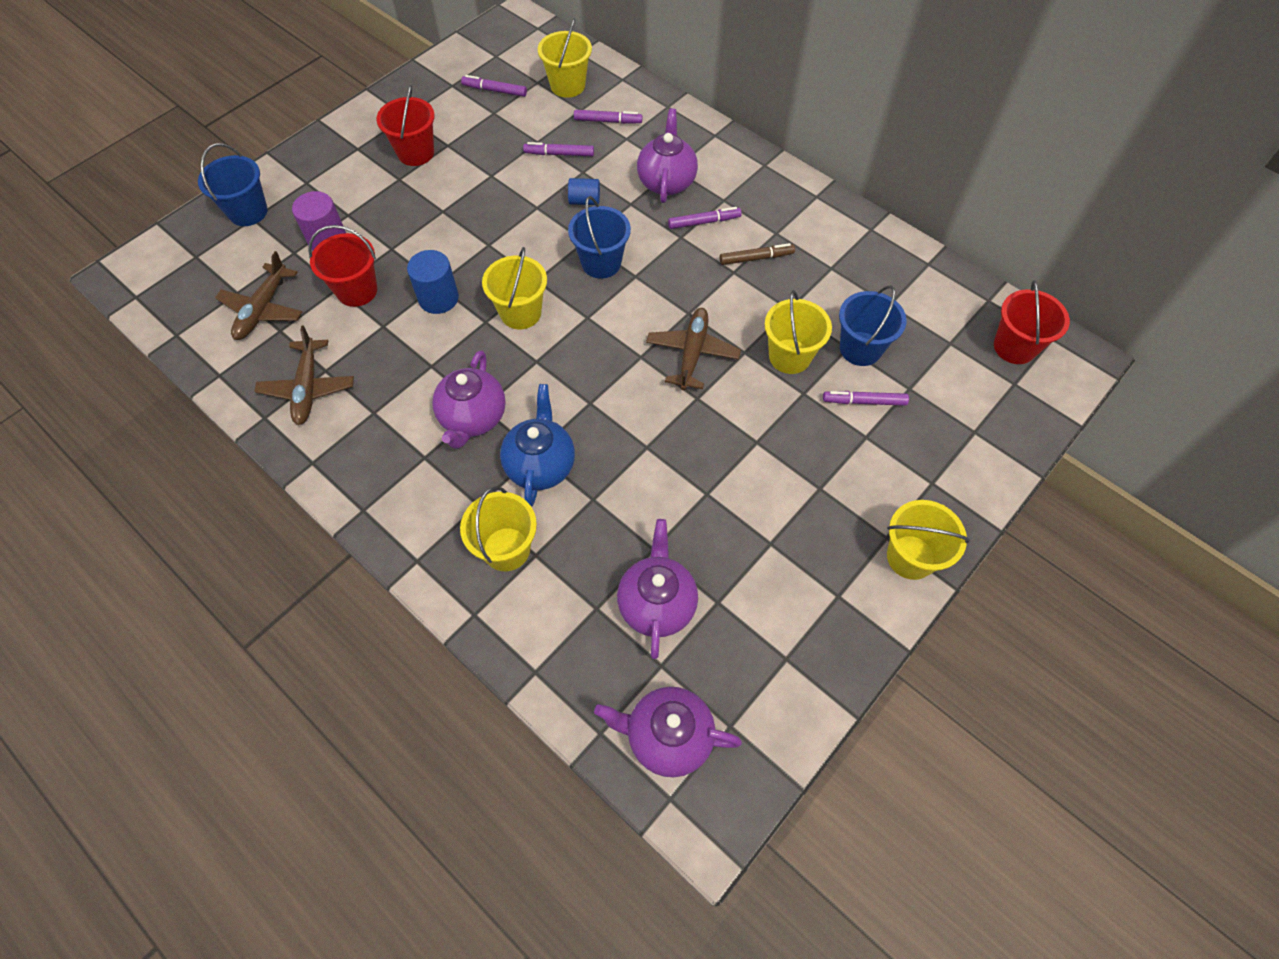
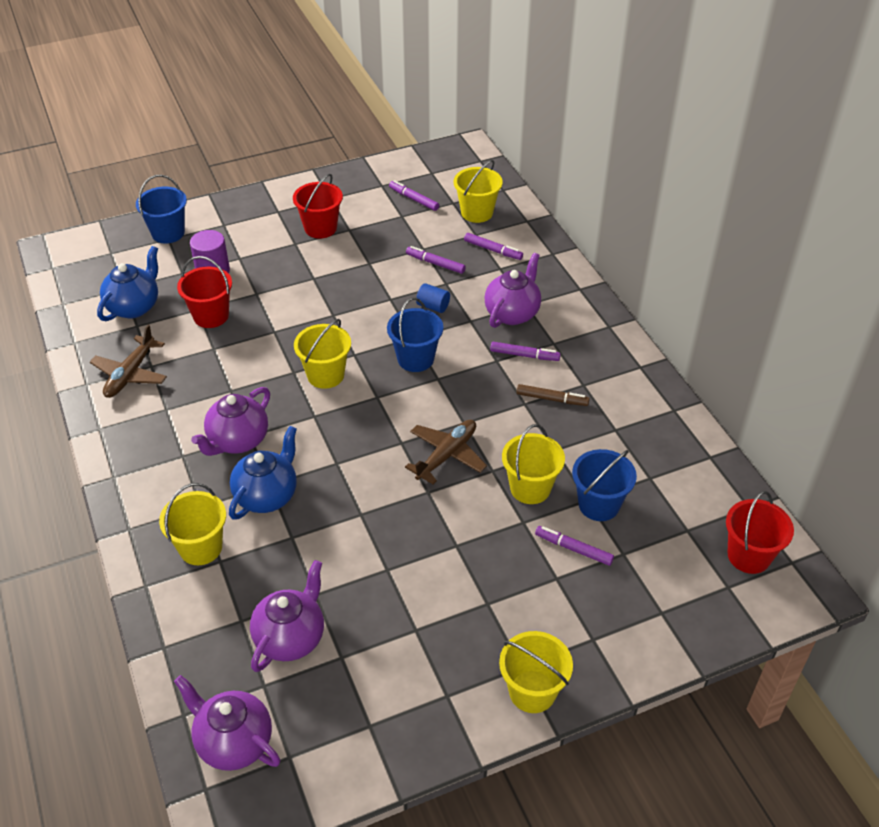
camera: 25 degrees right, 15 degrees down
(263, 309) = (134, 306): brown plane -> blue teapot
(438, 298) = (268, 342): blue cylinder -> none

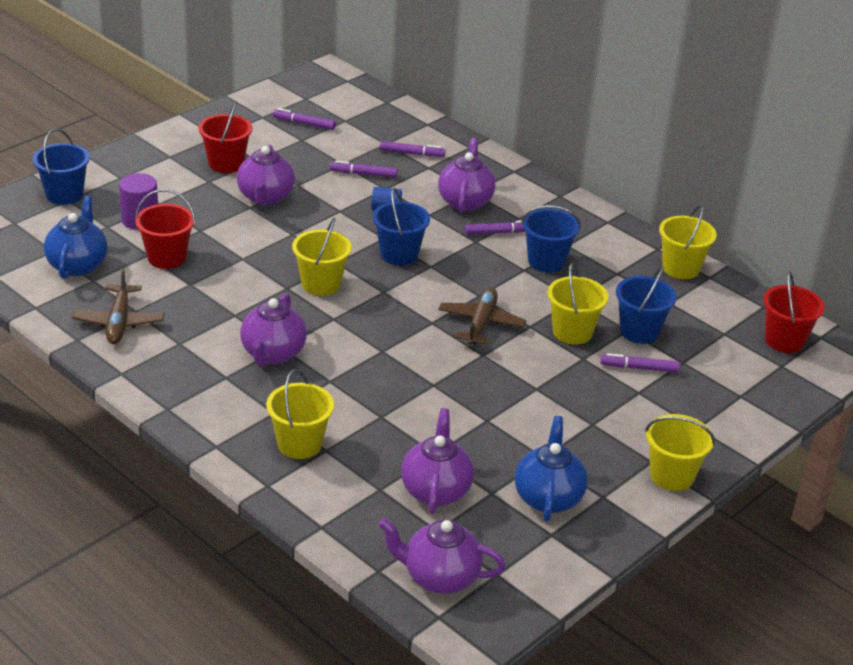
camera: 25 degrees left, 10 degrees down
(267, 495) = (334, 390): blue teapot -> blue teapot (548, 497)
(333, 271) = (265, 197): none -> purple teapot
(477, 212) = (374, 125): yellow bucket -> yellow bucket (681, 268)
(552, 399) = (546, 261): brown marker -> blue bucket

